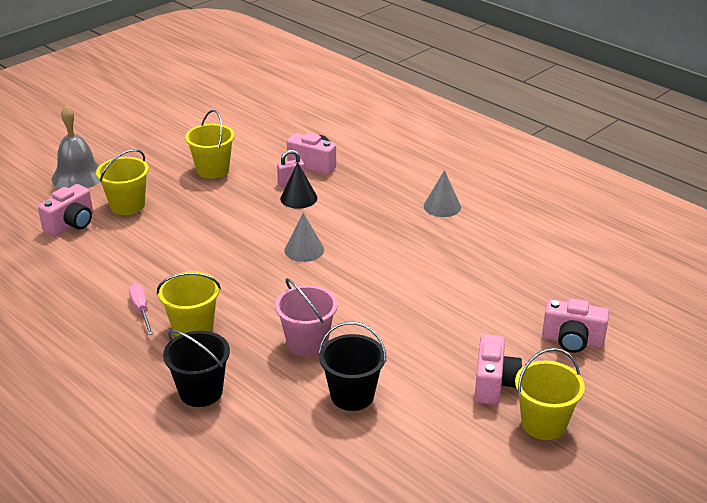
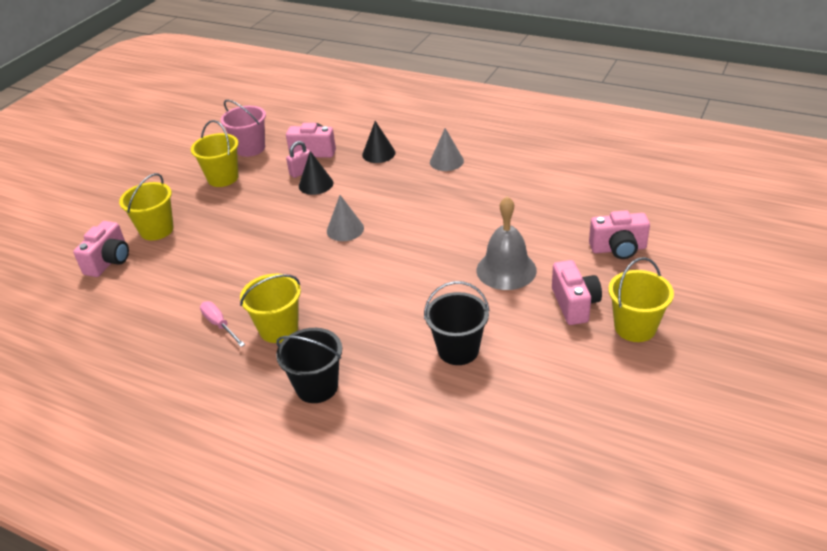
camera: 15 degrees left, 5 degrees up
(78, 176) = (93, 214): grey bell -> grey bell (506, 270)
(307, 343) = (392, 313): pink bucket -> pink bucket (250, 148)
(377, 182) = (378, 153): none -> black cone

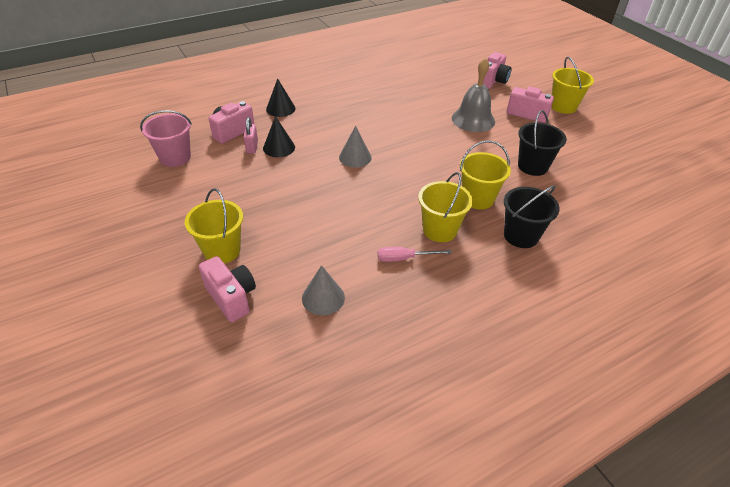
camera: 60 degrees left, 5 degrees up
(223, 178) = (197, 186): yellow bucket -> yellow bucket (477, 198)
(446, 161) = (331, 90): grey cone -> grey cone (323, 298)

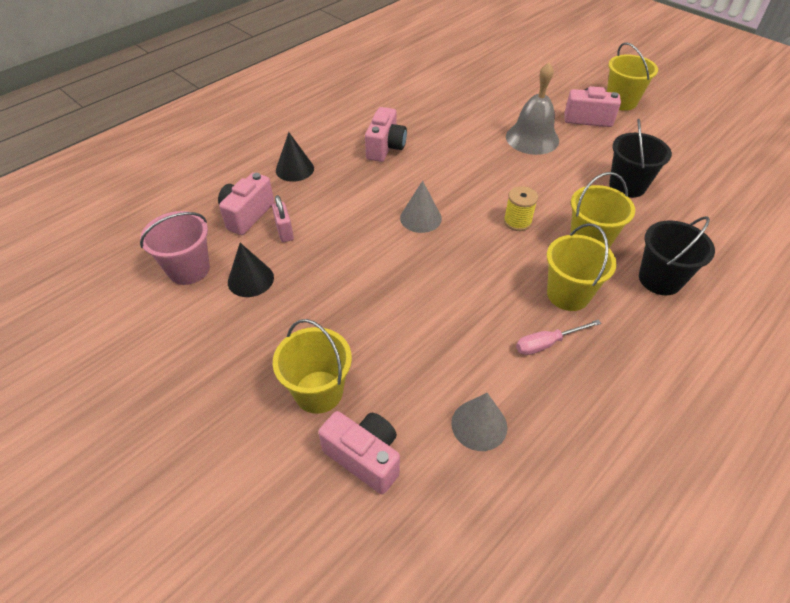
camera: 15 degrees left, 5 degrees up
(279, 147) = (319, 225): black cone -> black cone (250, 279)
(428, 174) = (517, 221): none -> yellow spool
(492, 81) = (529, 83): pink camera -> pink camera (385, 147)

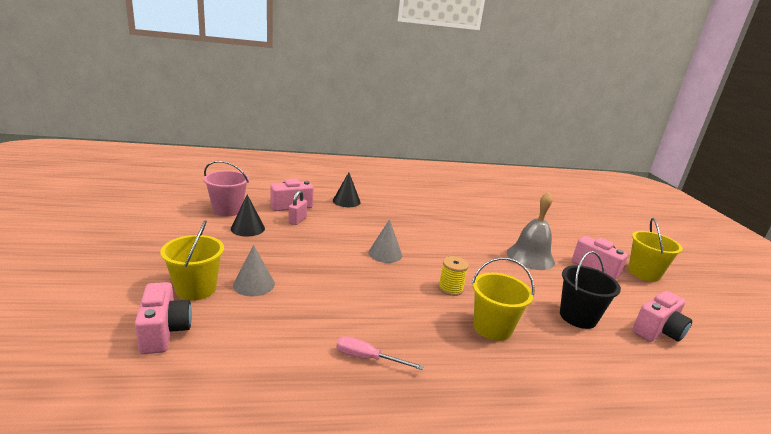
camera: 35 degrees right, 25 degrees down
(385, 147) = (415, 216): pink camera -> pink camera (657, 331)
(479, 425) = (250, 365): grey cone -> grey cone (254, 284)
(568, 294) = (428, 344): yellow bucket -> none
(660, 279) = (524, 383): black bucket -> none

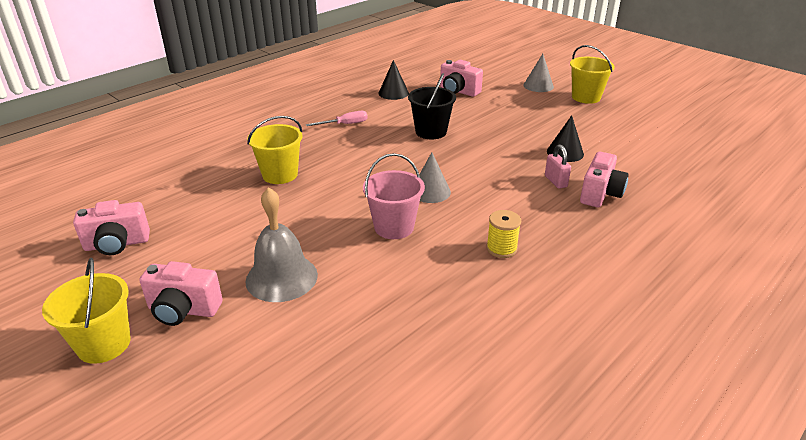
camera: 145 degrees right, 10 degrees up
(196, 289) = (490, 108): yellow bucket -> yellow bucket (586, 97)
(227, 210) = (619, 158): pink bucket -> pink bucket (394, 227)
(254, 284) = (469, 124): grey cone -> grey cone (538, 86)
(346, 201) = (578, 237): black cone -> black cone (393, 93)
(450, 288) = (338, 189): yellow spool -> yellow spool (501, 248)
(578, 317) = (205, 220): black bucket -> black bucket (431, 132)
(657, 331) = (117, 244): pink camera -> pink camera turned 120 degrees counterclockwise

